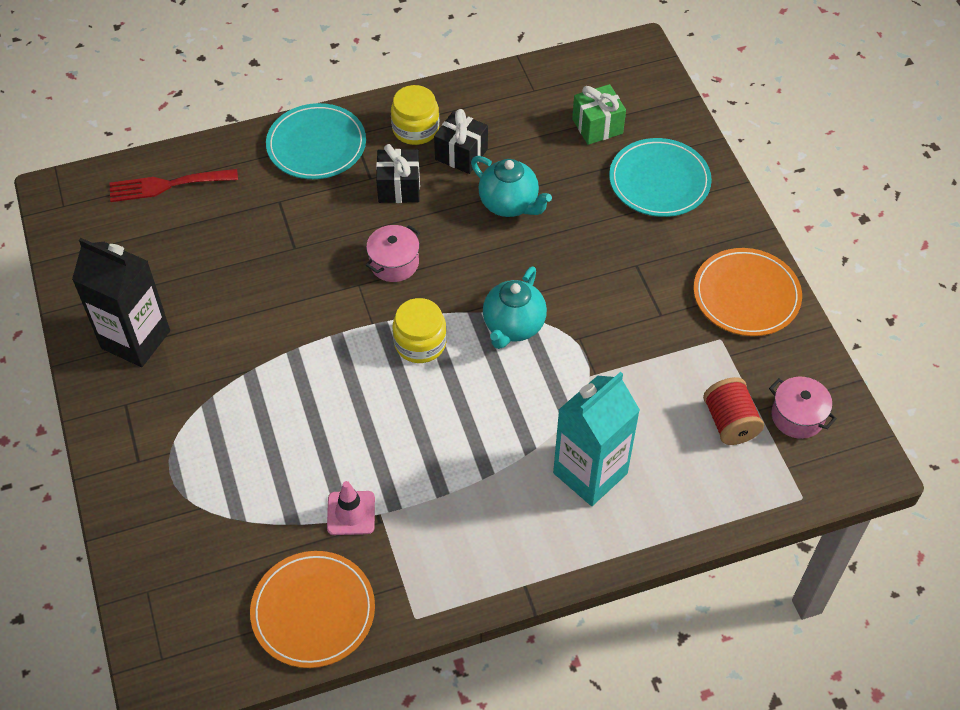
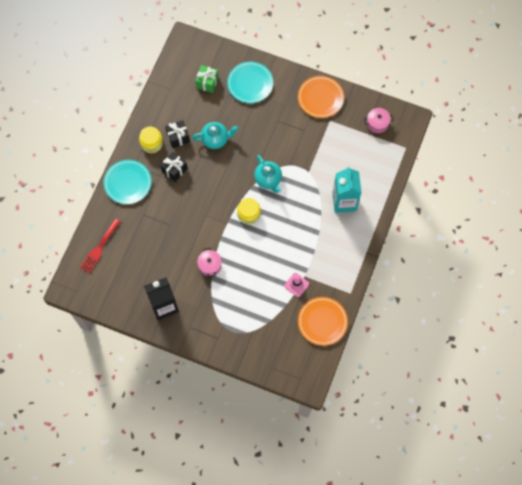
camera: 50 degrees left, 15 degrees up
(394, 263) = (207, 197): pink pot -> pink pot (210, 265)
(730, 422) = (362, 145): red spool -> none

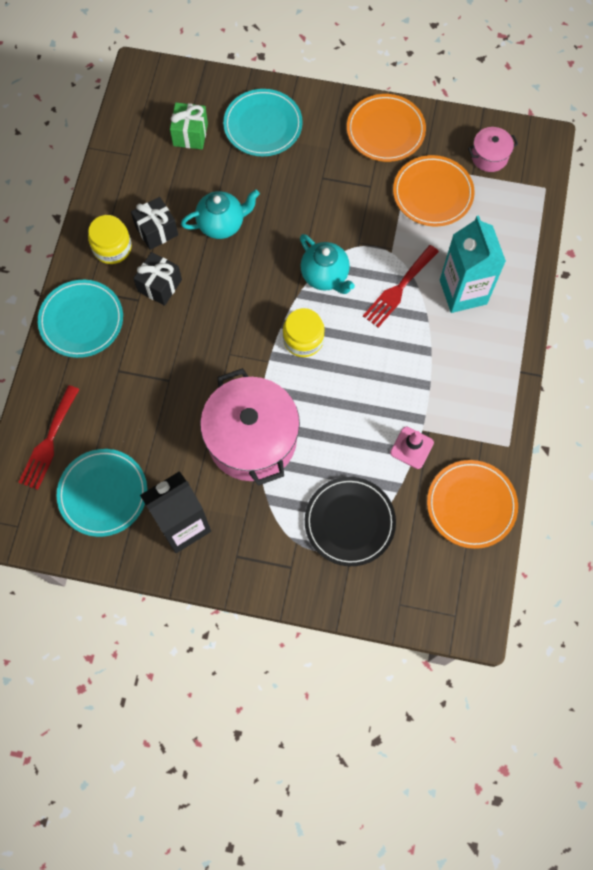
camera: 10 degrees left, 0 degrees up
(124, 281) = (103, 493): none -> turquoise plate
(210, 265) = (252, 439): pink pot -> pink pot, size x2.16
(254, 319) = (349, 522): none -> black plate
(308, 194) = (398, 289): none -> red fork
(339, 140) = (432, 193): none -> orange plate

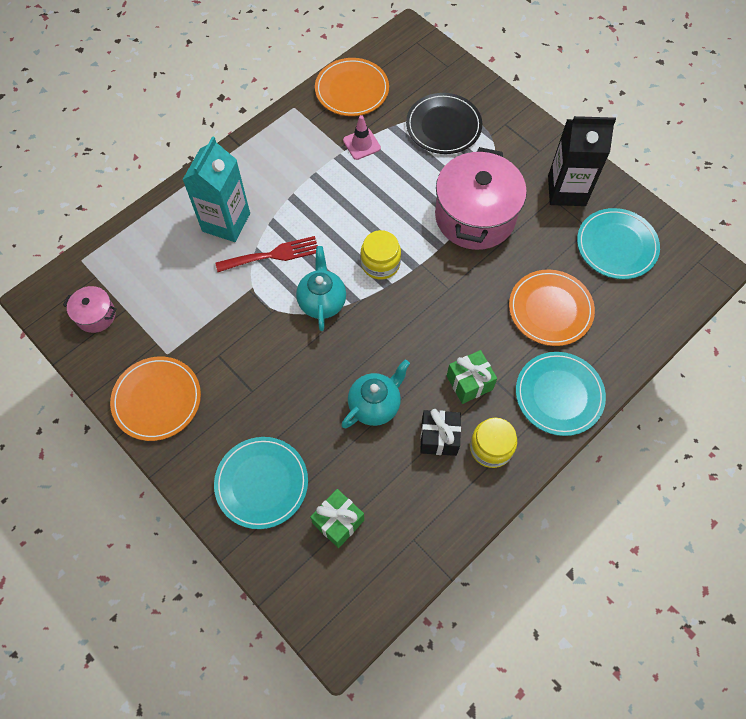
camera: 145 degrees left, 5 degrees down
(49, 442) = (641, 309): red fork -> none
(160, 285) = (469, 383): black gift -> green gift
(222, 224) = (375, 405): turquoise teapot -> turquoise teapot turned 120 degrees clockwise
(432, 193) = (173, 314): orange plate -> orange plate (550, 309)

